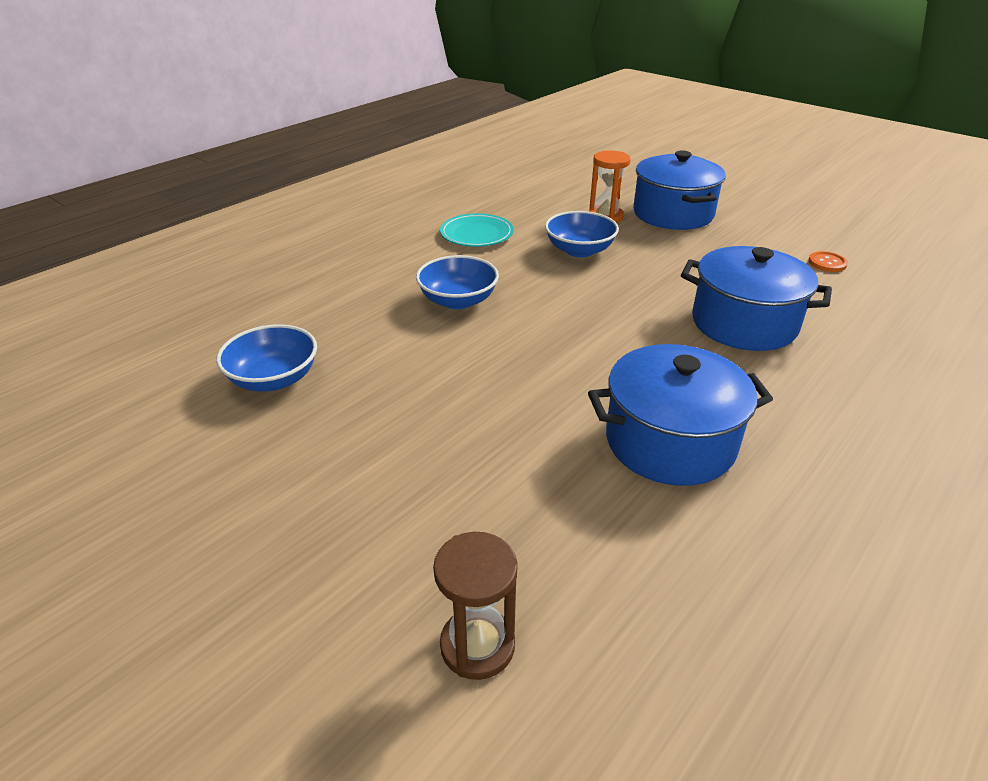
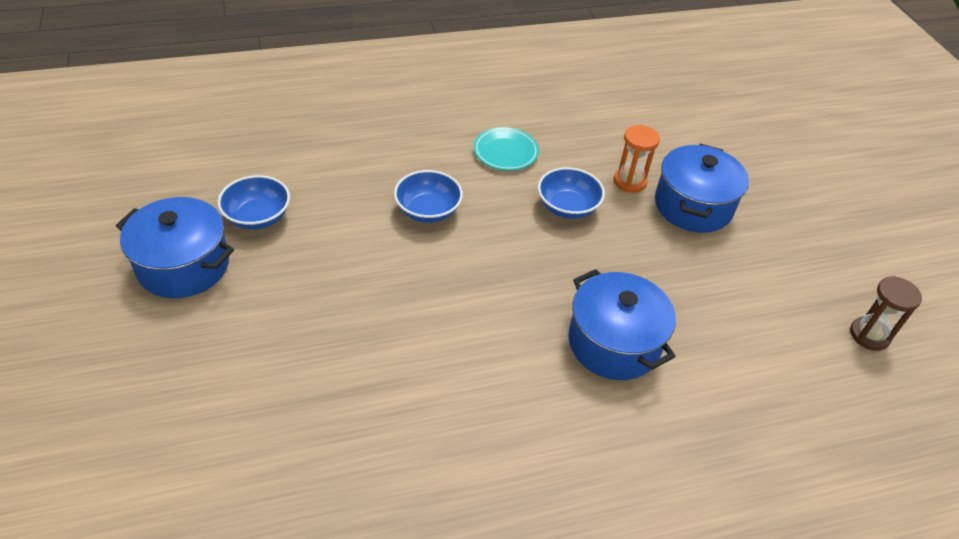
camera: 30 degrees right, 10 degrees up
(477, 645) = (204, 454): brown hourglass -> brown hourglass (869, 335)
(670, 442) = (442, 403): blue pot -> blue pot (183, 265)
(827, 263) = (766, 325): orange button -> none

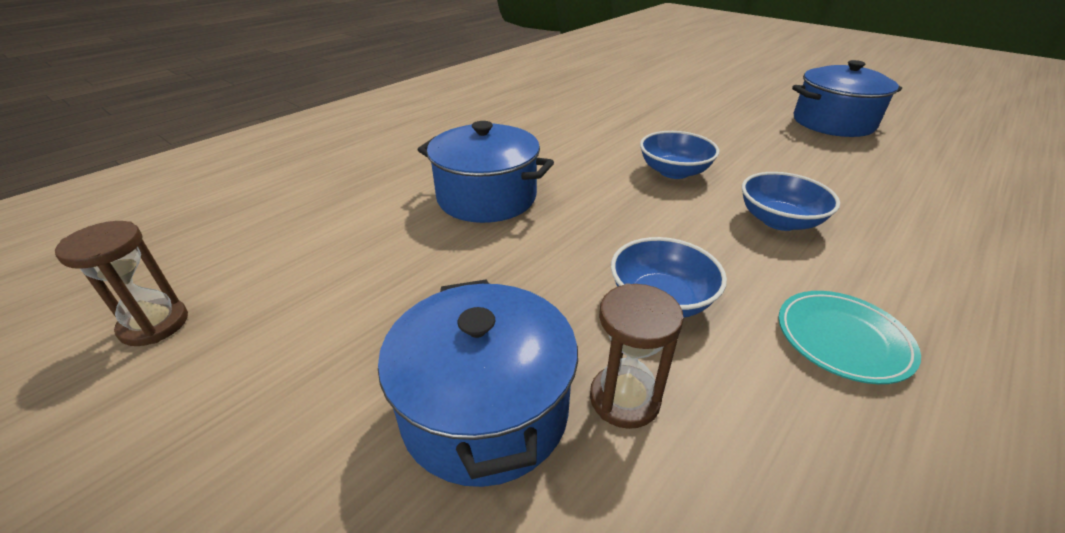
camera: 150 degrees right, 10 degrees down
(257, 217) = (868, 158): blue bowl -> blue bowl (674, 171)
(629, 181) = (624, 399): orange hourglass -> brown hourglass

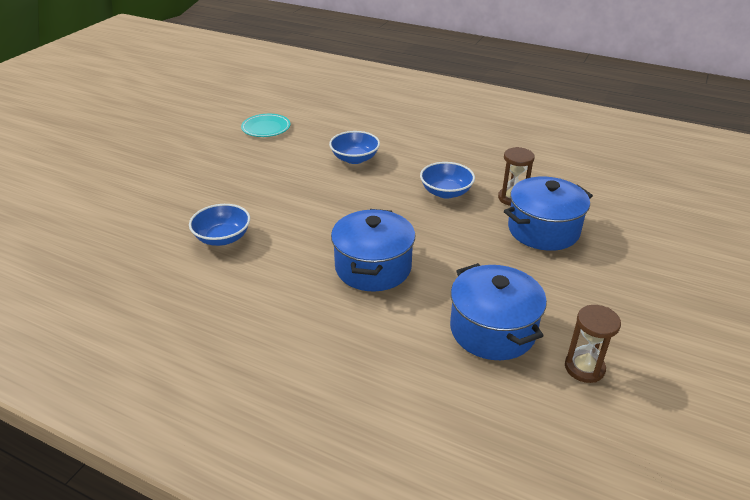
camera: 105 degrees left, 0 degrees up
(674, 171) = (303, 192): blue bowl -> blue bowl (222, 238)
(833, 123) = (203, 130): blue pot -> blue pot (492, 330)
(842, 339) = (445, 151): turquoise plate -> turquoise plate (266, 128)

